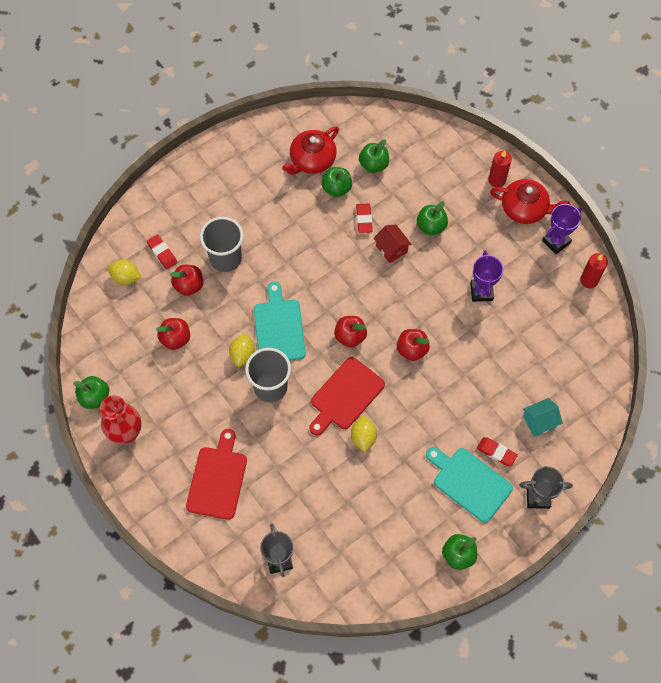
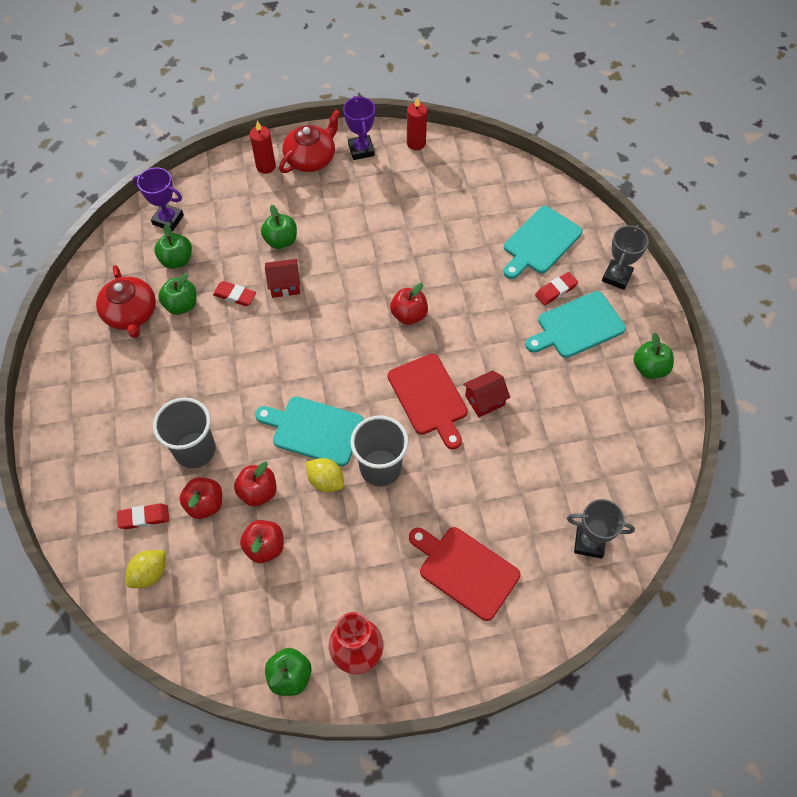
camera: 65 degrees left, 5 degrees down
(350, 336) = (363, 365): red apple -> red apple (258, 492)
(363, 437) = (484, 400): yellow lemon -> red house
(481, 292) = (378, 230): purple trophy -> purple trophy (168, 219)
(539, 421) = (540, 242): turquoise house -> turquoise cutting board

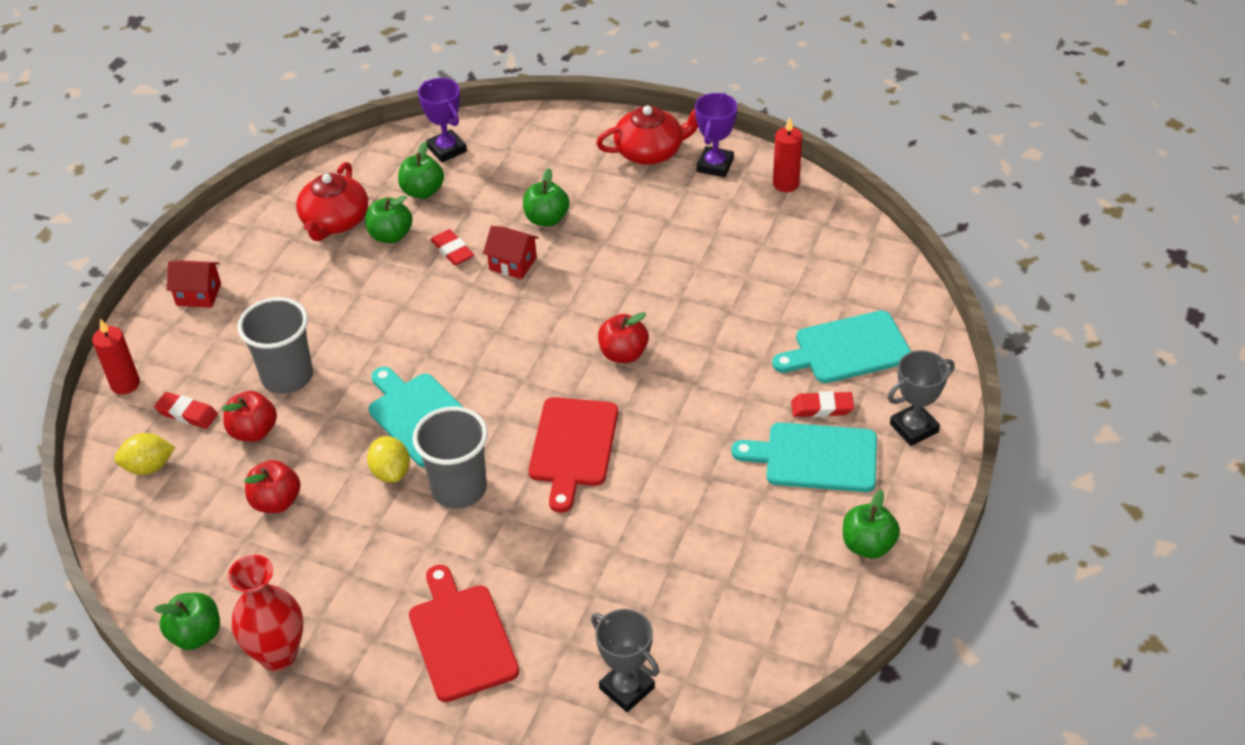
camera: 35 degrees right, 15 degrees down
(258, 492) = (314, 447): red apple -> none
(266, 166) = (593, 140): red candle -> red candle (125, 384)
(484, 400) = (634, 480): red house -> red house (199, 294)

